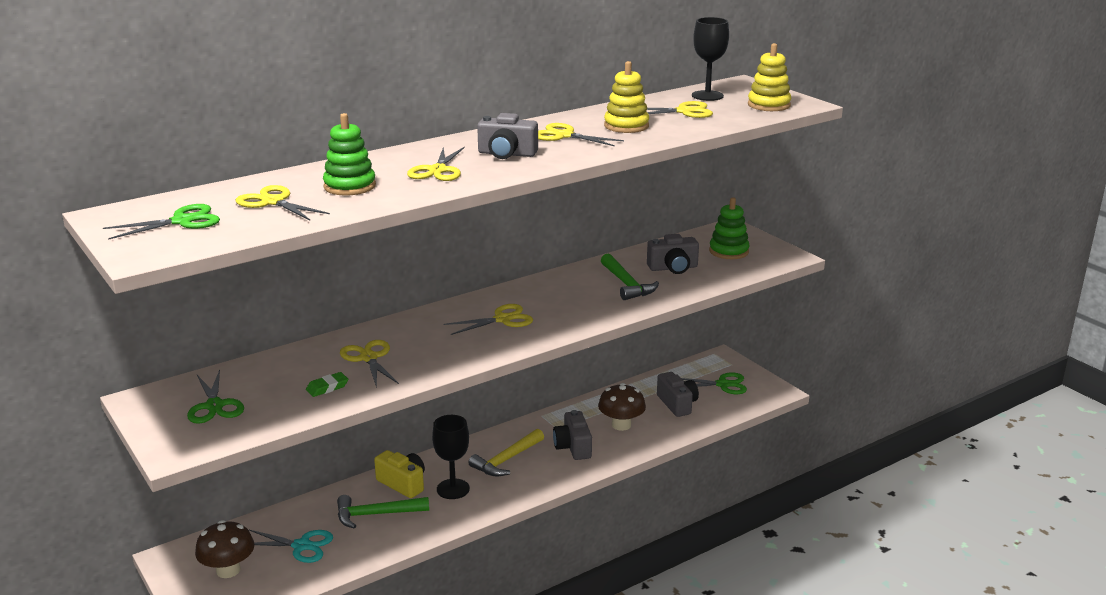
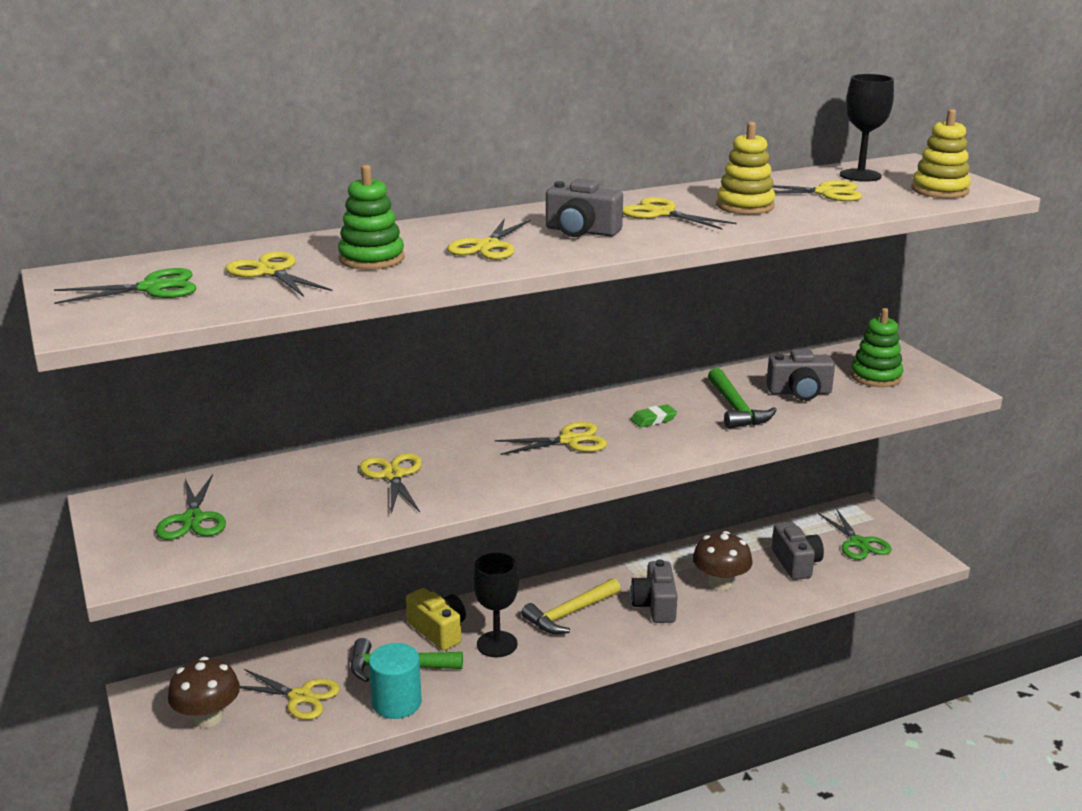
camera: 10 degrees right, 0 degrees up
(302, 546) = (300, 697): turquoise scissors -> yellow scissors
(327, 387) = (332, 508): green eraser -> green eraser (653, 419)
(382, 541) = (396, 703): none -> turquoise cylinder
(723, 384) = (858, 543): green scissors -> green scissors turned 60 degrees clockwise

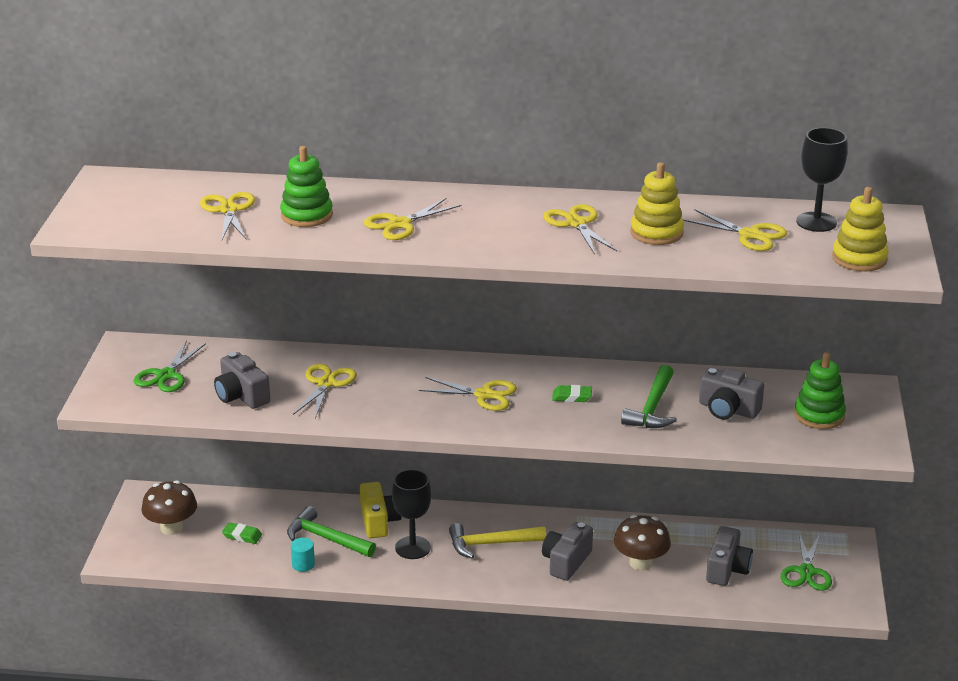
camera: 30 degrees right, 5 degrees up
(152, 288) = (143, 205): green scissors -> none
(300, 697) = (242, 536): yellow scissors -> green eraser
(396, 703) = (303, 564): turquoise cylinder -> turquoise cylinder, size x0.56
(581, 231) = (488, 227): grey camera -> grey camera (241, 396)

